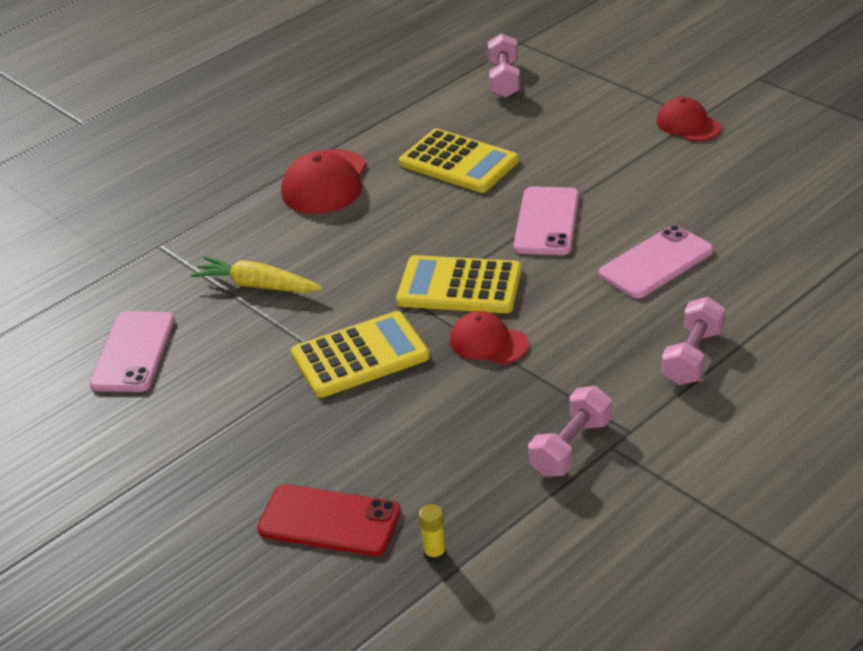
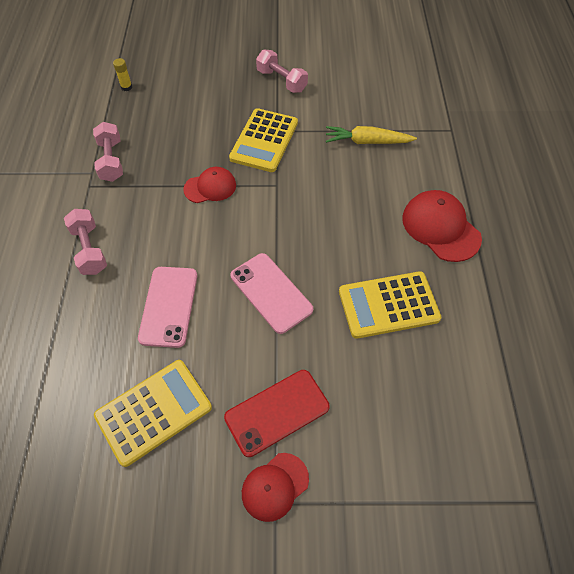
camera: 130 degrees right, 20 degrees up
(133, 352) = (366, 79): pink phone -> none
(257, 286) = (367, 142): yellow carrot -> yellow carrot turned 150 degrees counterclockwise
(329, 520) = (184, 73): red phone -> red phone (277, 412)
(459, 286) = (266, 210): yellow calculator -> yellow calculator (154, 411)
(504, 79) = (478, 429): pink dumbbell -> pink dumbbell (281, 81)
(688, 124) = (275, 486): red cap -> red cap turned 135 degrees clockwise

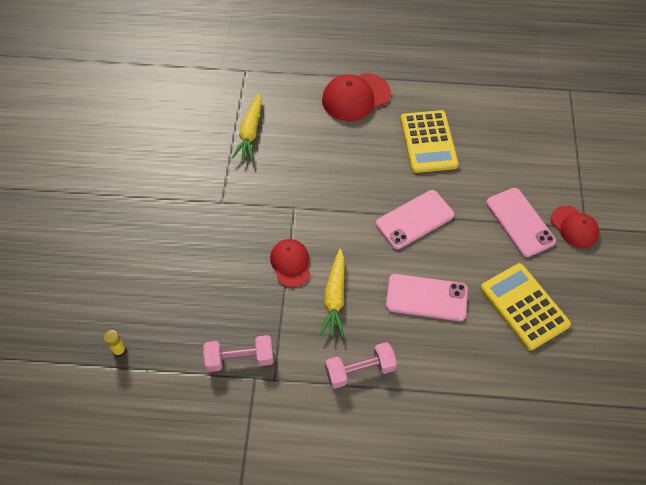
camera: 85 degrees left, 0 degrees up
(171, 225) = (335, 297): none -> yellow carrot
(264, 140) = (234, 214): yellow calculator -> none
(277, 412) = (520, 222): red phone -> pink phone
(281, 81) = (147, 193): pink dumbbell -> none

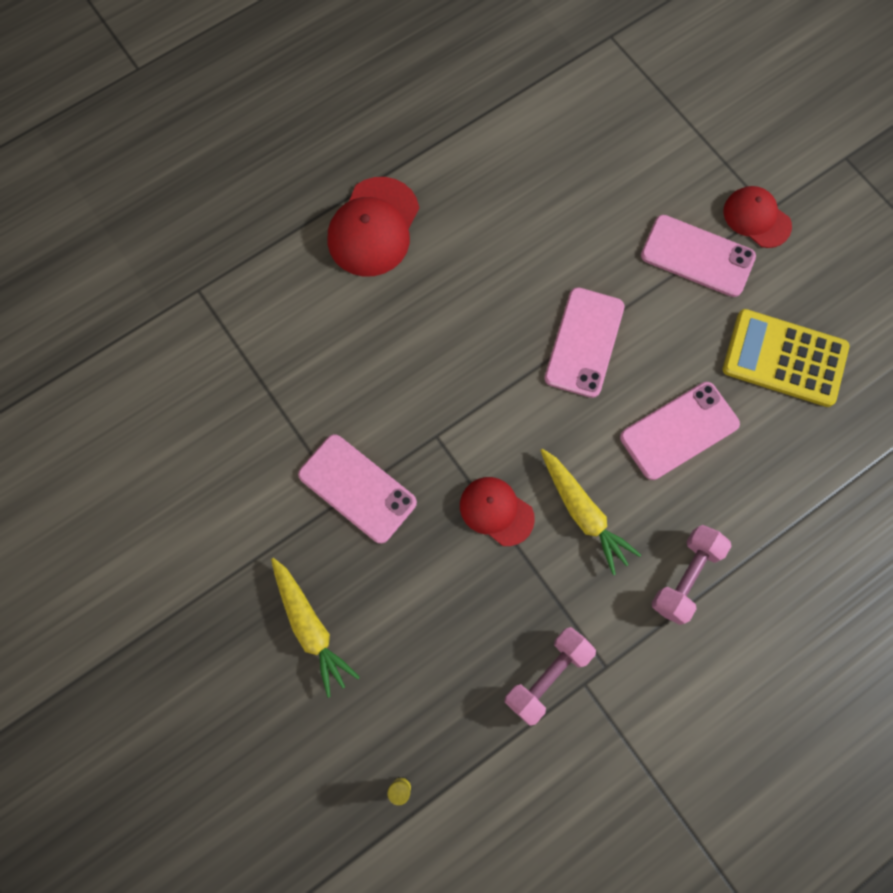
camera: 40 degrees left, 15 degrees up
(233, 203) = (357, 488): none -> pink phone
(250, 132) = (287, 375): yellow carrot -> yellow carrot (310, 627)
(428, 142) = (512, 226): yellow calculator -> none
(574, 227) = (756, 218): red cap -> red cap turned 150 degrees counterclockwise

